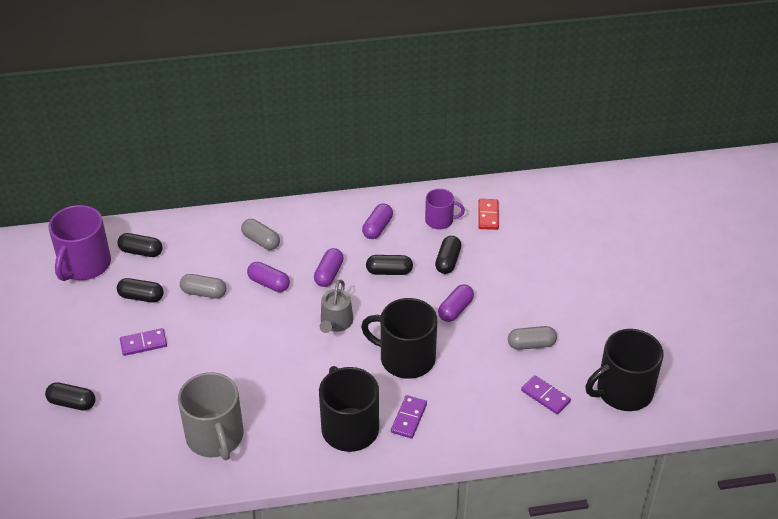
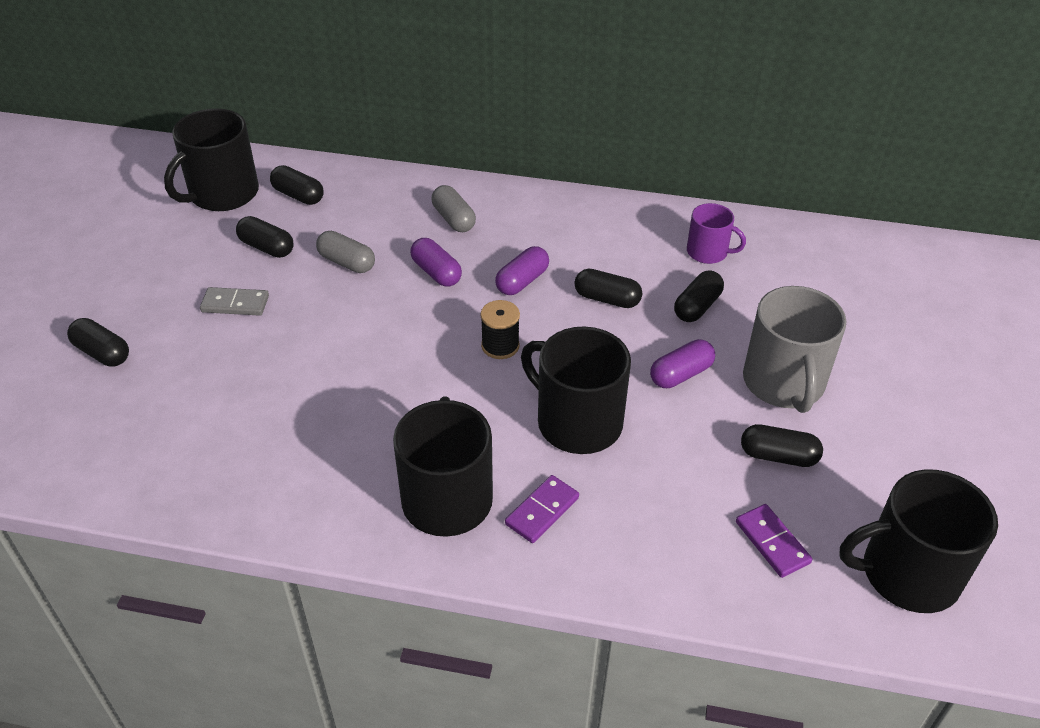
camera: 20 degrees right, 0 degrees up
(84, 265) = (222, 194): purple mug -> black mug
(143, 343) = (235, 304): purple domino -> grey domino
(215, 437) = (254, 453): grey mug -> grey mug (784, 383)
(335, 322) = (500, 346): grey watering can -> black spool
(377, 228) = (616, 241): purple capsule -> none
(488, 215) = (780, 262): red domino -> none
(531, 344) = (778, 456): grey capsule -> black capsule

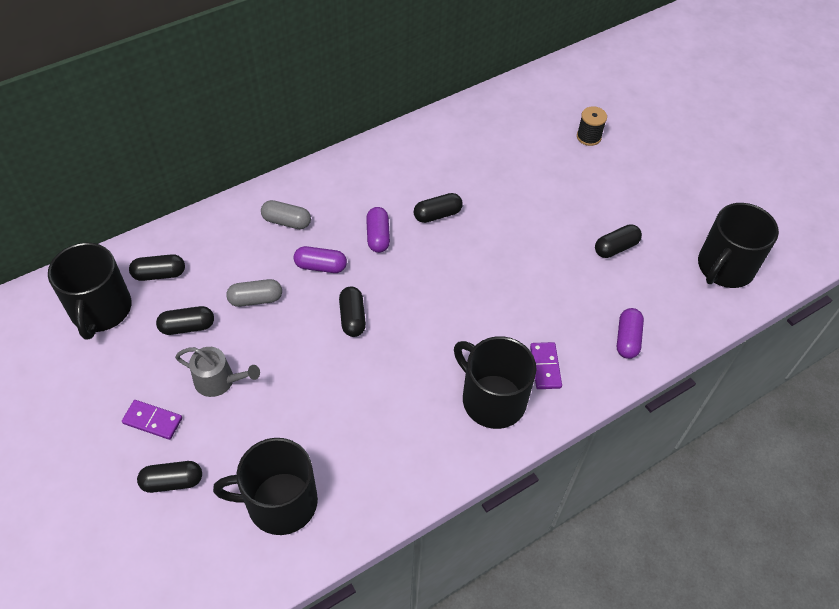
camera: 45 degrees left, 10 degrees up
(235, 304) = (219, 381): grey domino -> grey watering can
(500, 346) = (414, 287): black spool -> black spool (588, 137)
(577, 422) = (506, 302): black mug -> black mug (280, 502)
(681, 374) = (524, 234): purple capsule -> purple capsule (627, 339)
(697, 307) = (488, 186): black capsule -> black capsule (352, 317)
(708, 252) = (457, 146): purple mug -> none
(772, 542) = (659, 297): purple domino -> purple domino (152, 421)
(784, 383) = (576, 203): grey mug -> none

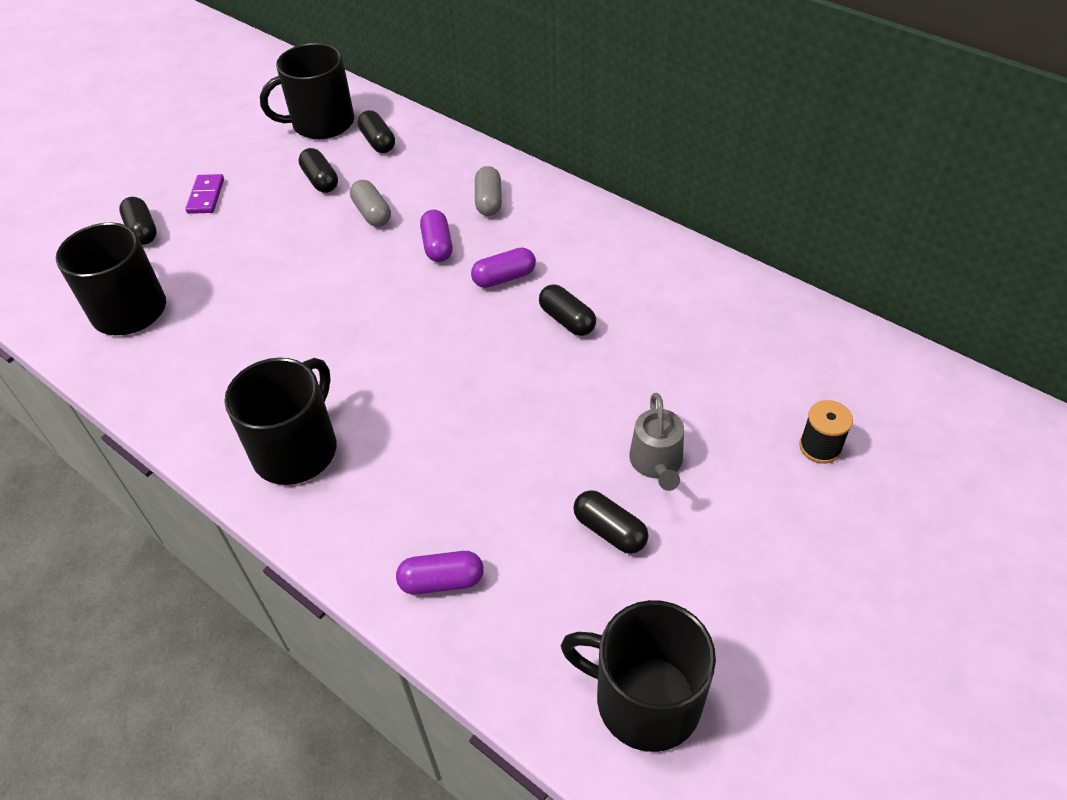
camera: 75 degrees right, 5 degrees down
(219, 381) = (262, 222): grey watering can -> grey watering can (657, 463)
(352, 317) = (375, 292): black capsule -> none
(545, 367) = (362, 493): purple domino -> none

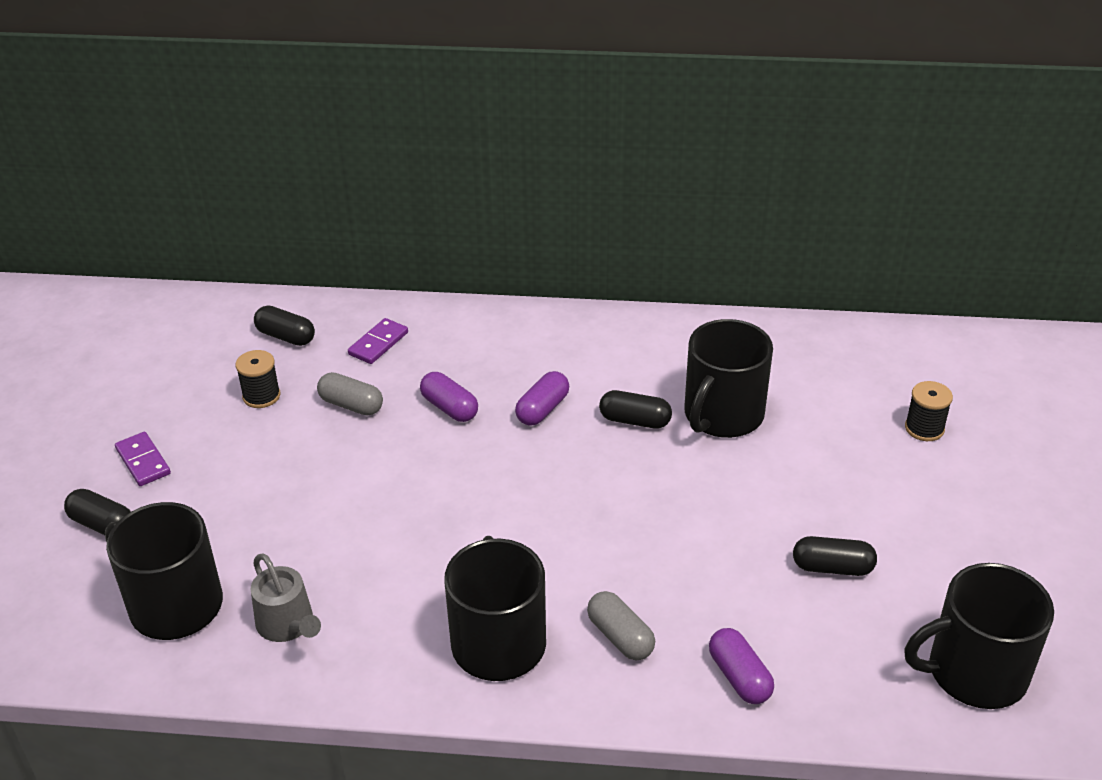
camera: 35 degrees left, 10 degrees down
(321, 123) = (202, 341): black mug -> black mug (722, 415)
(321, 180) = (261, 396): black capsule -> black spool
(435, 173) = (378, 343): none -> purple domino
(441, 581) = (739, 677): purple capsule -> purple capsule turned 75 degrees counterclockwise
(488, 201) = (459, 349): grey capsule -> grey capsule (620, 637)
(657, 463) = (818, 499): grey watering can -> grey watering can (288, 624)

